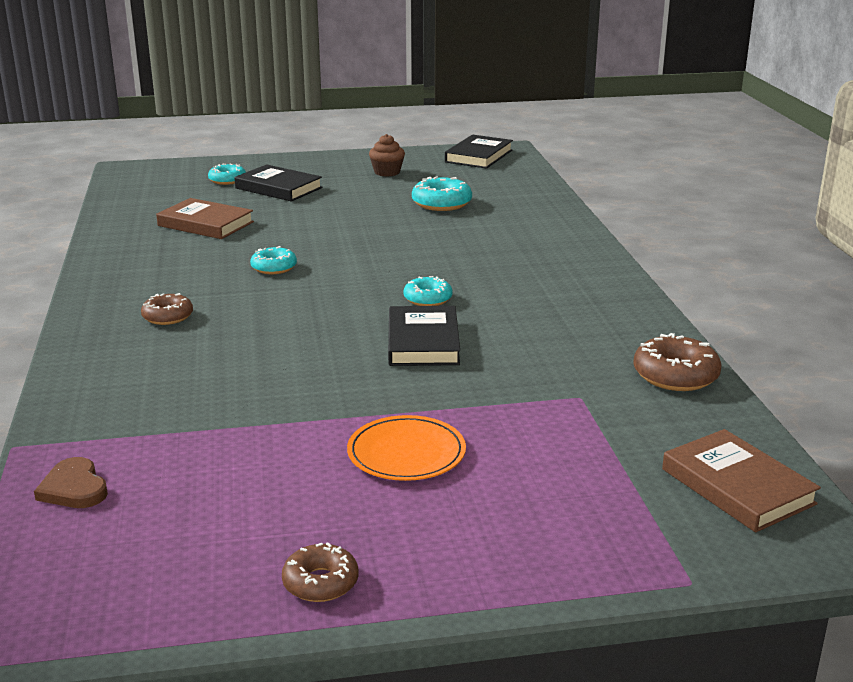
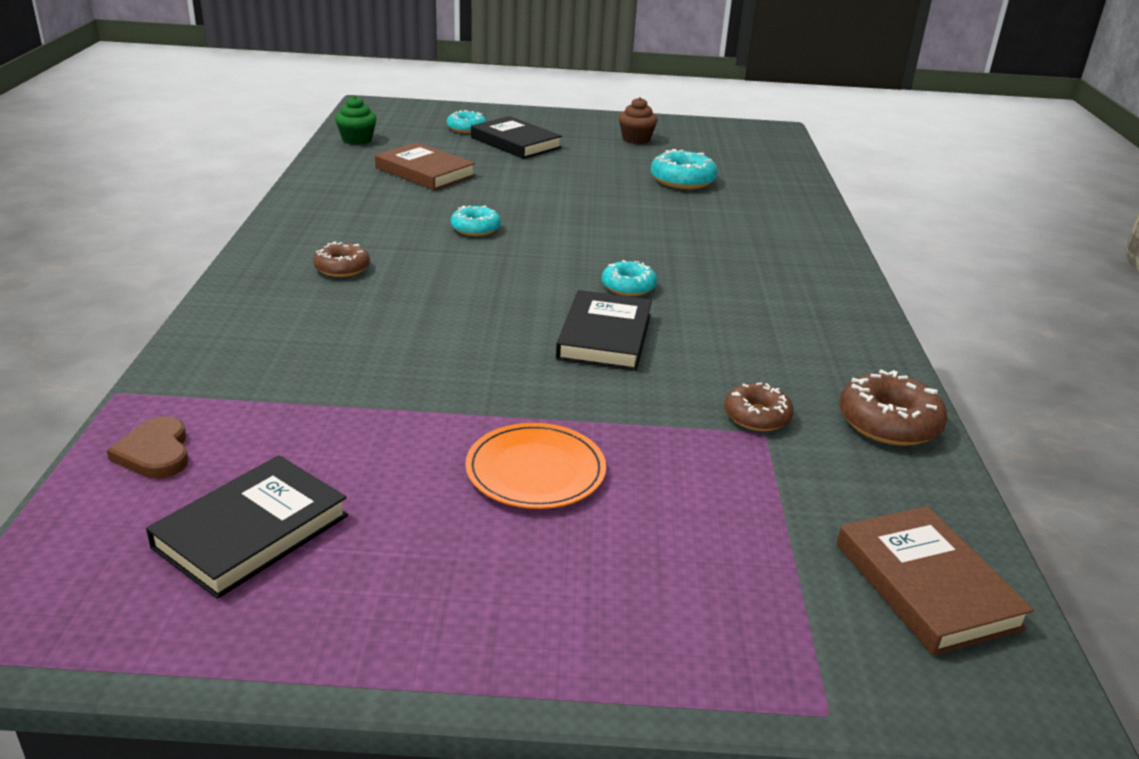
camera: 10 degrees right, 5 degrees up
(128, 202) = (357, 140): none -> green cupcake
(320, 582) = (372, 623): brown donut -> brown donut (757, 416)
(479, 156) = (741, 133): black book -> black book (251, 531)

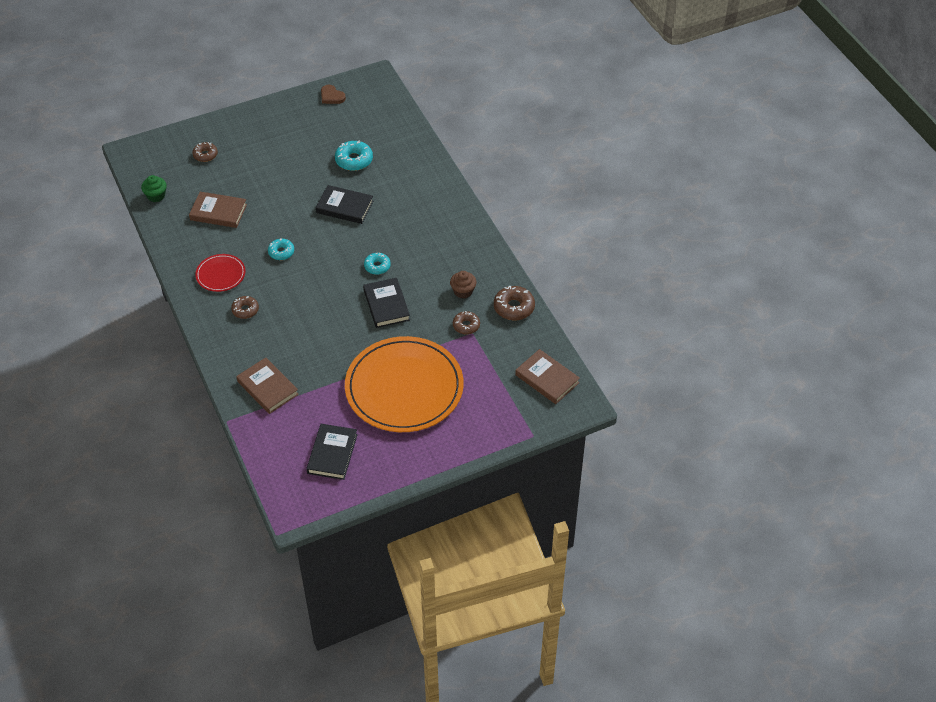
camera: 25 degrees left, 20 degrees up
(155, 452) = (270, 440): brown heart -> brown heart (331, 96)
(254, 372) = (267, 388): none -> brown book
(352, 223) = (220, 274): none -> red plate
(466, 128) = (205, 155): turquoise donut -> brown donut
(515, 143) = (243, 159): black book -> black book (344, 207)
(535, 470) = (404, 388): orange plate -> orange plate, size x2.24
(636, 139) = (306, 125): brown cupcake -> brown cupcake (463, 291)

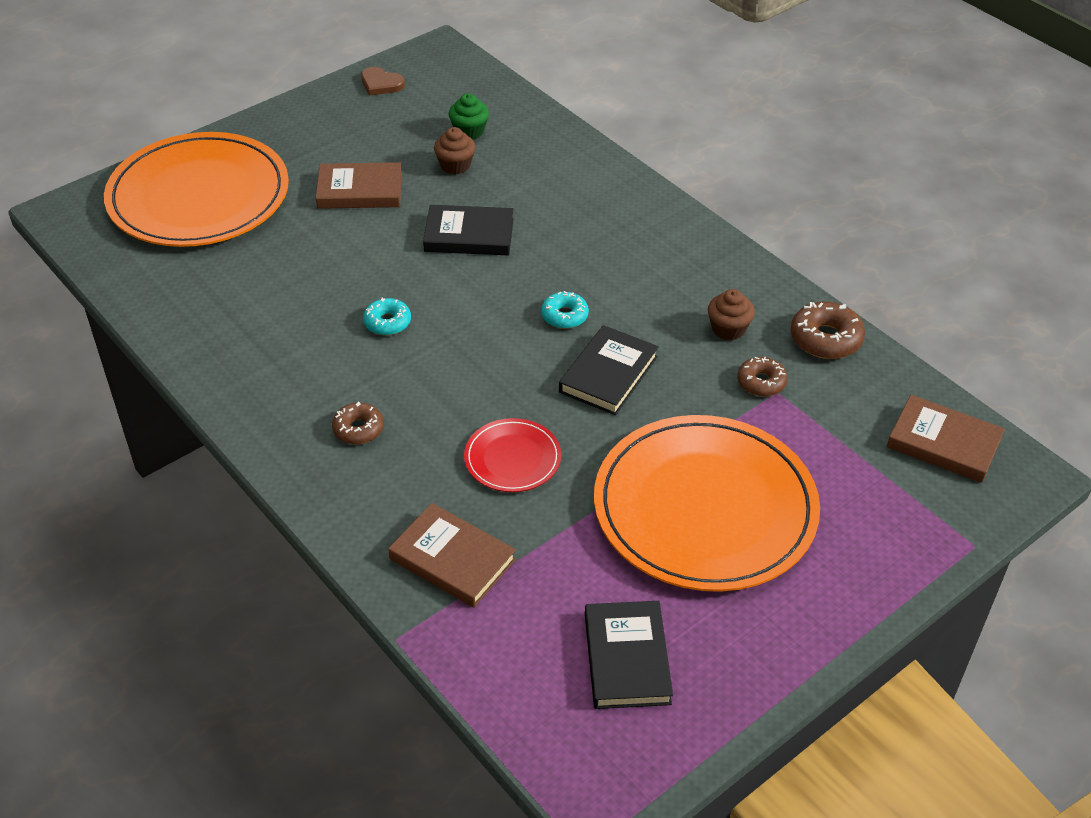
camera: 15 degrees left, 5 degrees down
(156, 196) = (130, 271): green cupcake -> green cupcake (469, 131)
(205, 155) = (199, 196): brown donut -> orange plate
(218, 212) = (252, 278): brown book -> brown book (360, 190)
(220, 274) = (291, 377): red plate -> red plate (512, 458)
(354, 160) = (455, 165): turquoise donut -> brown cupcake
(386, 305) = (608, 374): black book -> black book turned 60 degrees clockwise

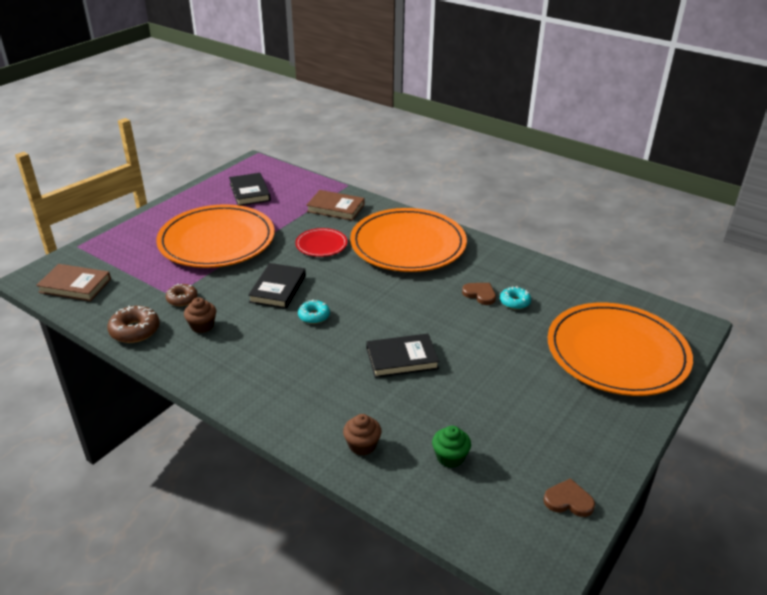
camera: 165 degrees right, 10 degrees down
(306, 307) = (480, 294): none -> brown heart
(358, 429) = (408, 244): brown donut -> orange plate
(360, 190) = (504, 379): brown book -> none
(387, 322) = (424, 294): turquoise donut -> turquoise donut (514, 302)
(455, 165) = (443, 417): brown cupcake -> brown cupcake (362, 445)

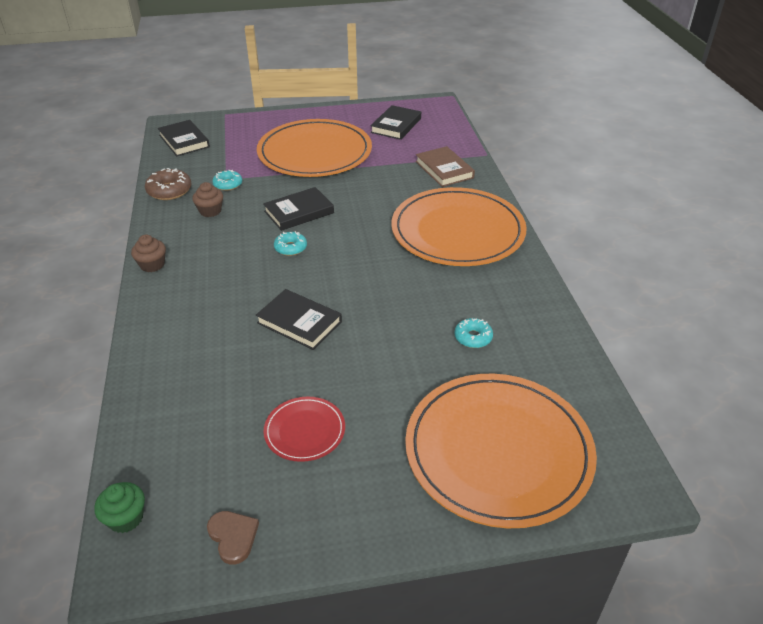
camera: 45 degrees right, 5 degrees up
(75, 285) = (184, 141): brown book -> black book
(182, 299) = (228, 184): brown donut -> turquoise donut
(321, 244) = (385, 194): red plate -> red plate (305, 431)
(362, 445) = (169, 367): brown cupcake -> brown cupcake (152, 265)
(450, 457) = (208, 424): green cupcake -> green cupcake (126, 518)
(480, 294) = (451, 311): brown heart -> none

